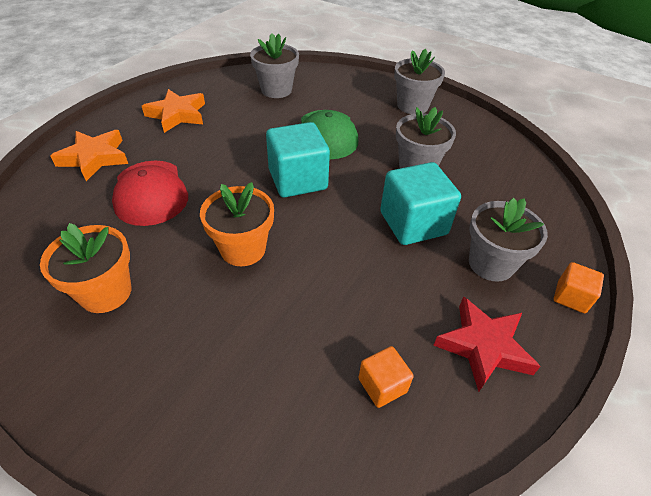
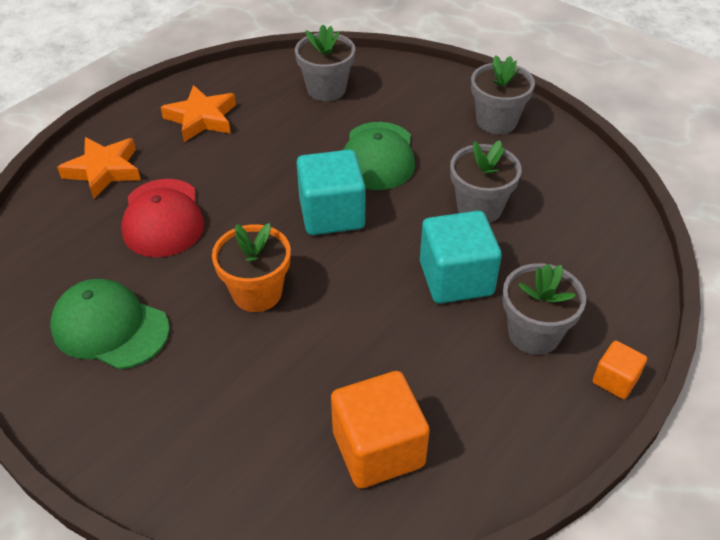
camera: 10 degrees right, 0 degrees up
(106, 292) = (110, 327): orange flower pot -> green cap
(382, 385) = (378, 449): orange cube -> orange cube, size x1.92
(483, 346) = (496, 422): red star -> none

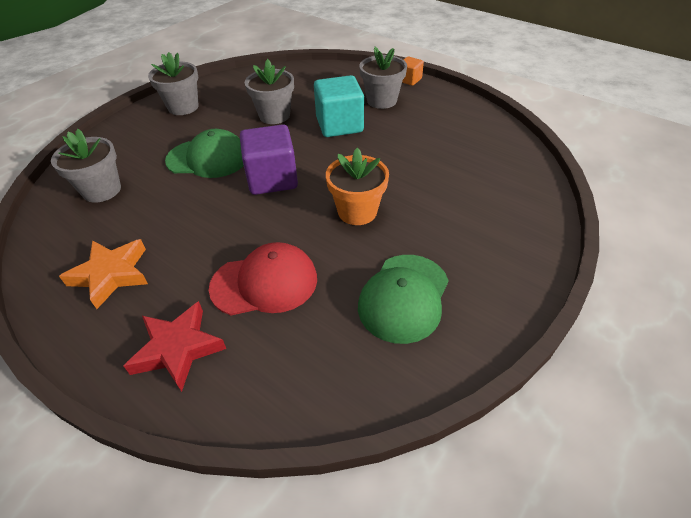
camera: 90 degrees left, 0 degrees up
(104, 170) = (178, 348): orange star -> red star
(331, 214) = (272, 179): turquoise cube -> purple cube
(378, 449) = (476, 152): orange cube -> none

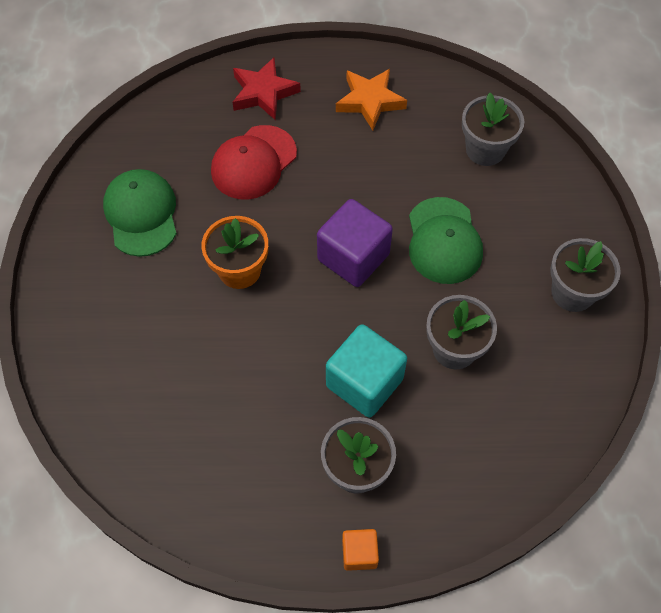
camera: 140 degrees right, 15 degrees up
(208, 158) = (443, 241): green cap -> green cap turned 60 degrees counterclockwise

